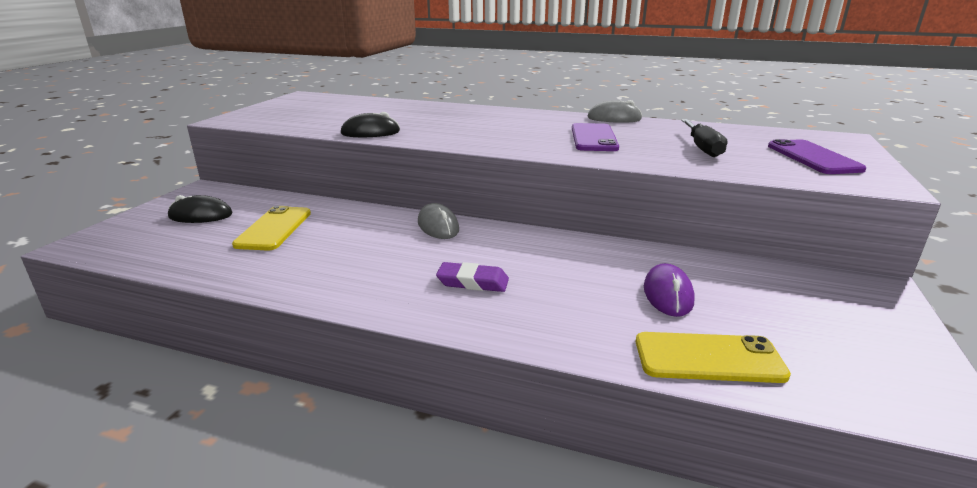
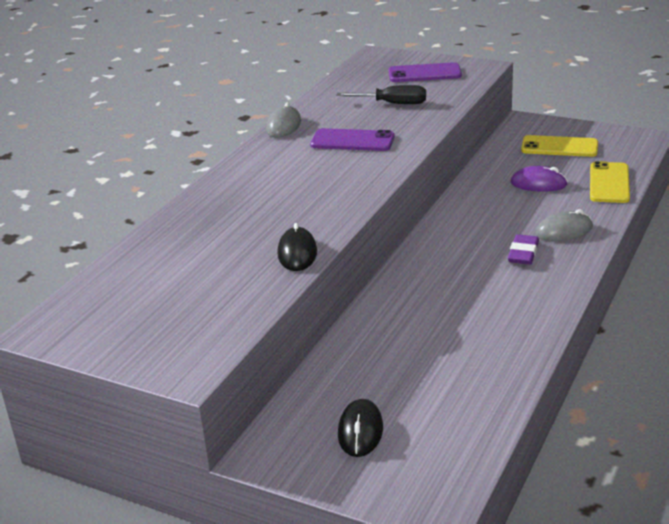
camera: 80 degrees left, 5 degrees up
(274, 228) = (407, 368): yellow phone -> yellow phone (559, 147)
(438, 226) = (414, 270): grey mouse -> grey mouse (564, 231)

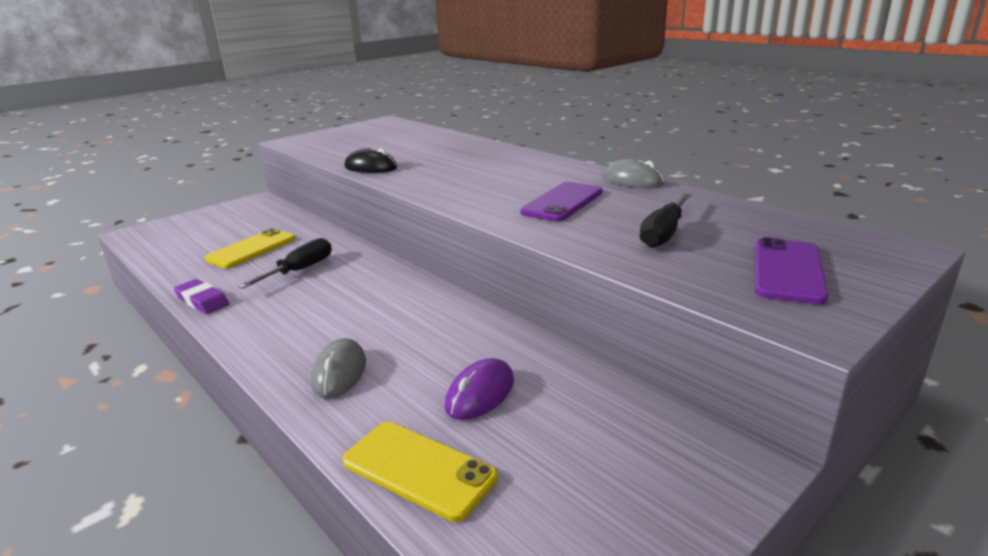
camera: 110 degrees right, 5 degrees down
(360, 431) = (227, 224): black mouse -> none
(444, 311) = (299, 270): none -> black screwdriver
(523, 253) = (331, 331): purple eraser -> purple eraser (202, 301)
(559, 147) = (599, 464): yellow phone -> yellow phone (251, 249)

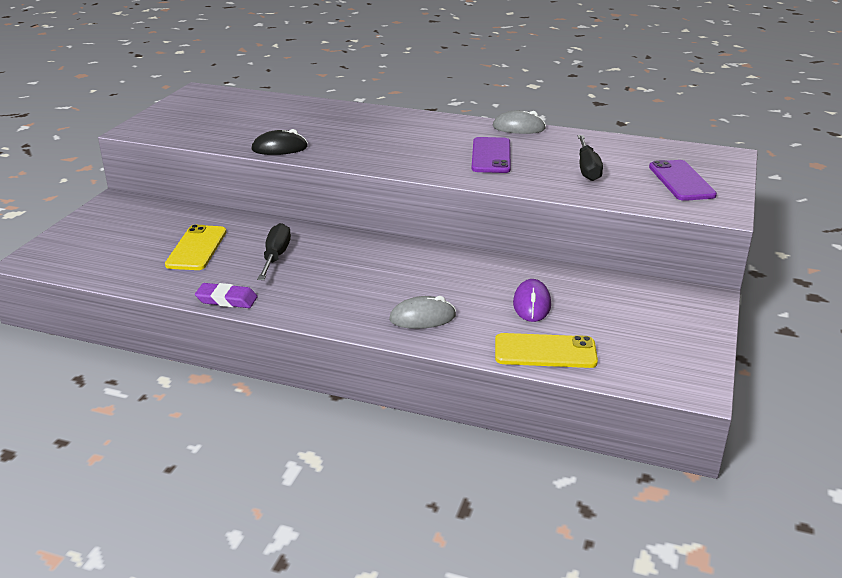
camera: 30 degrees left, 5 degrees up
(339, 372) = (422, 318): grey mouse -> grey mouse turned 75 degrees counterclockwise

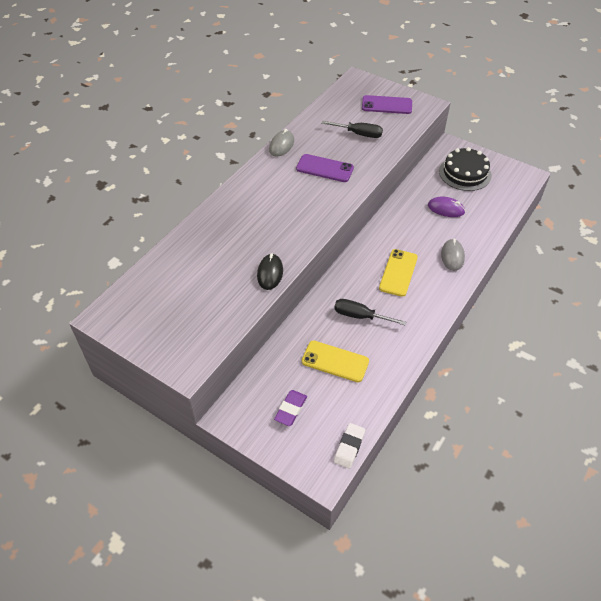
camera: 75 degrees left, 20 degrees up
(68, 270) = (349, 447): none -> white eraser
(227, 299) = (413, 348): purple eraser -> purple eraser (290, 409)
(545, 351) = (493, 216): yellow phone -> yellow phone (398, 272)
(640, 316) = (465, 173): none -> black cake

